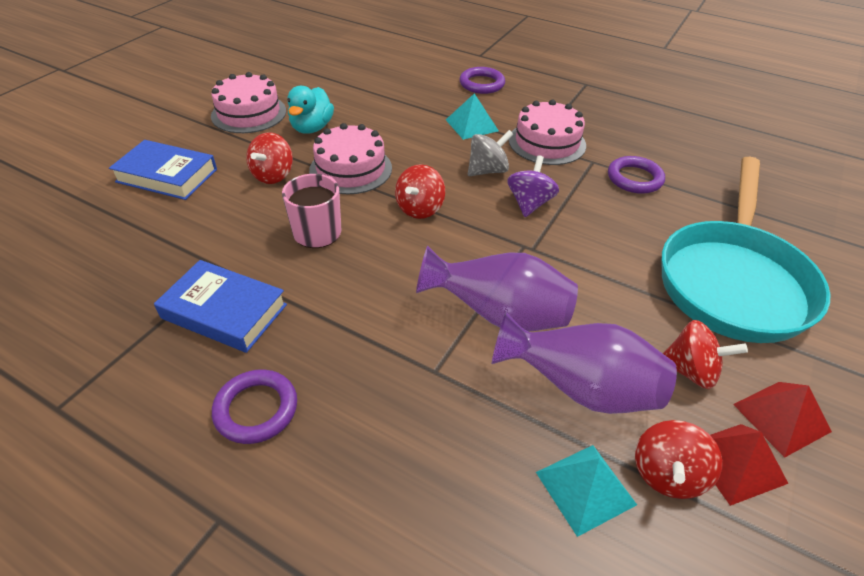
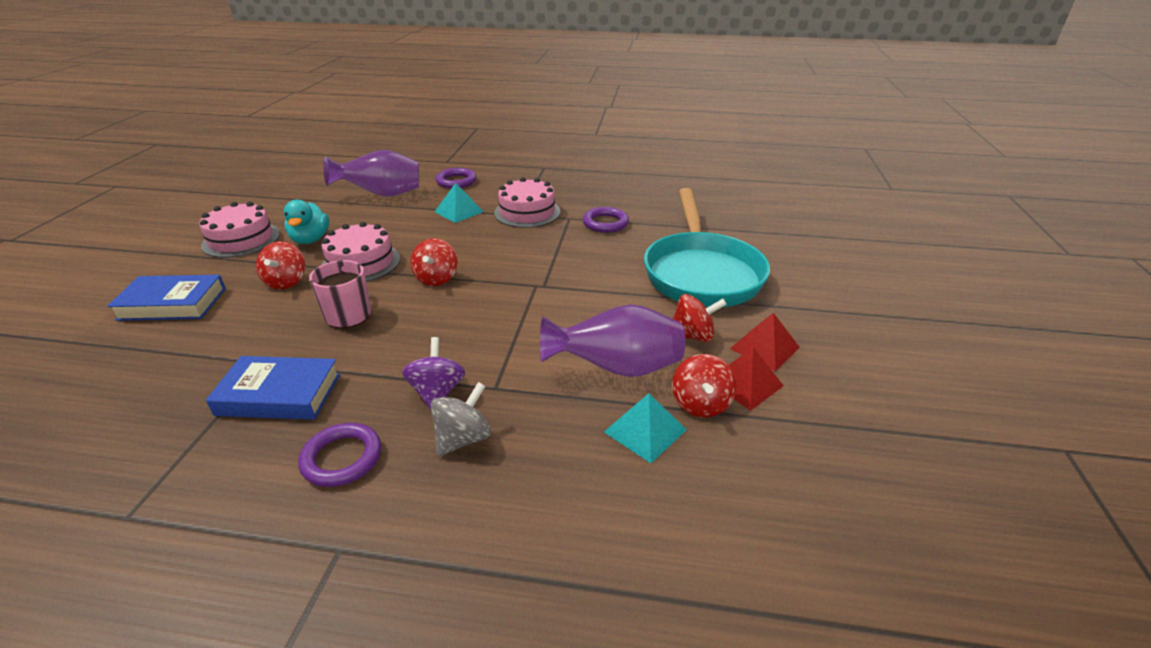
camera: 20 degrees left, 10 degrees down
(487, 171) = (485, 240): grey spinning top -> grey spinning top (463, 438)
(499, 315) = (534, 336): purple vase -> purple vase (382, 194)
(529, 203) = (529, 256): purple spinning top -> purple spinning top (437, 392)

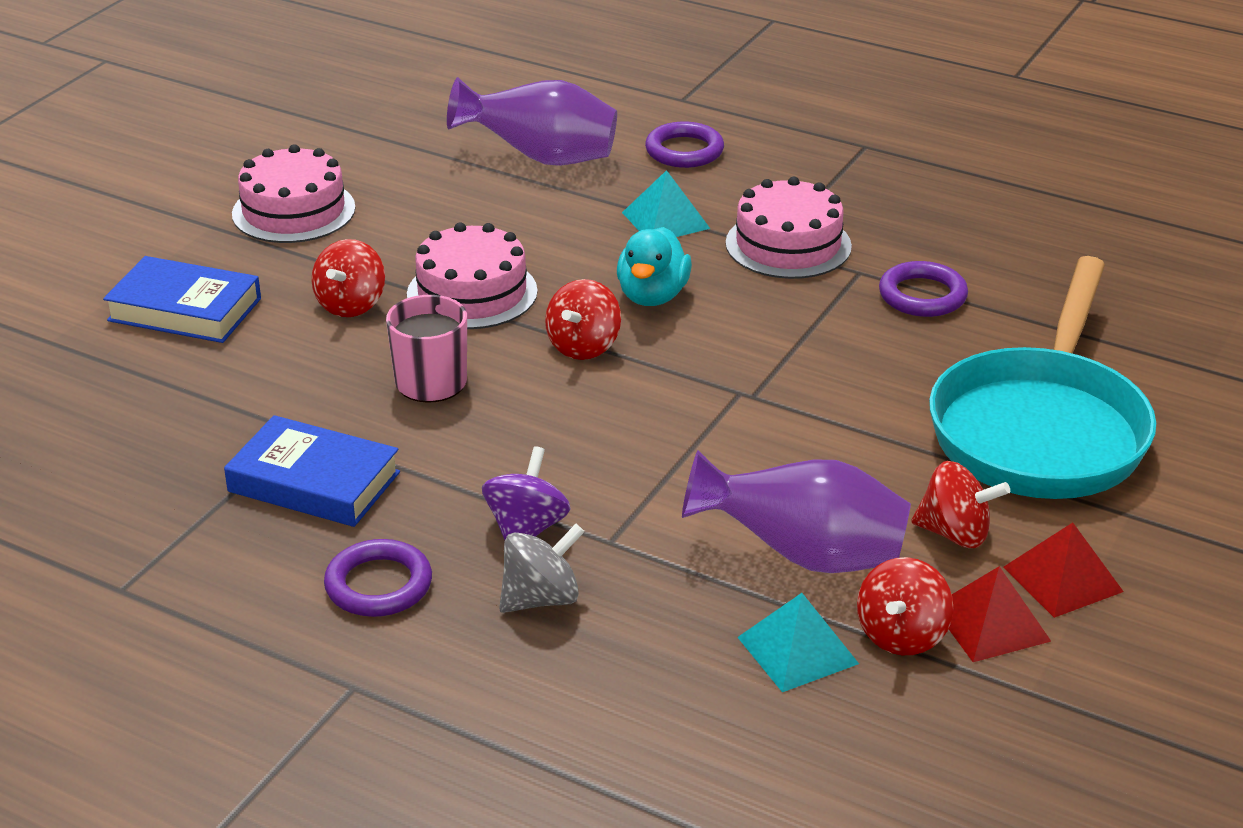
camera: 20 degrees right, 0 degrees up
(311, 239) = (402, 232): turquoise duck -> turquoise duck (652, 296)

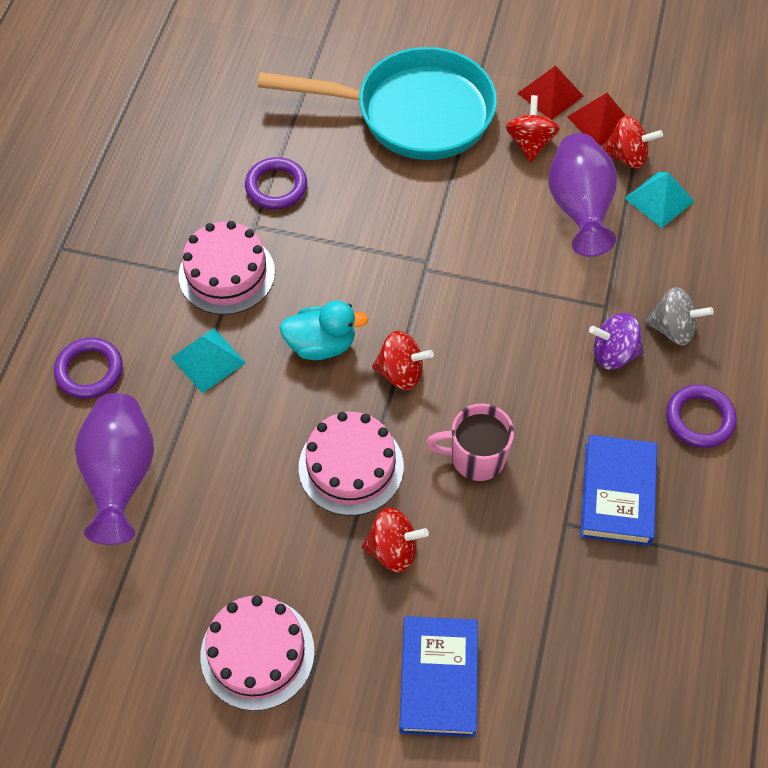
camera: 105 degrees left, 25 degrees up
(541, 598) = (672, 329): grey spinning top -> grey spinning top turned 150 degrees clockwise

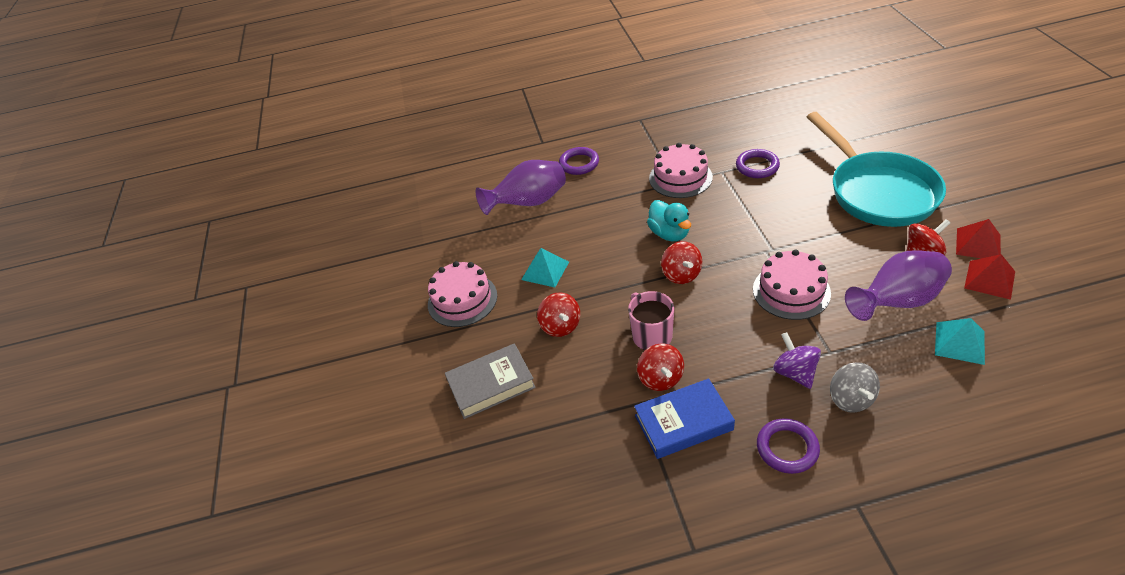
camera: 70 degrees right, 15 degrees down
(208, 360) = (620, 198): turquoise pyramid -> turquoise pyramid (545, 270)
(351, 466) = (600, 283): pink cake -> pink cake (791, 291)
(438, 678) = (491, 384): blue book -> grey book
(627, 156) = (976, 308): red spinning top -> red spinning top (660, 378)

